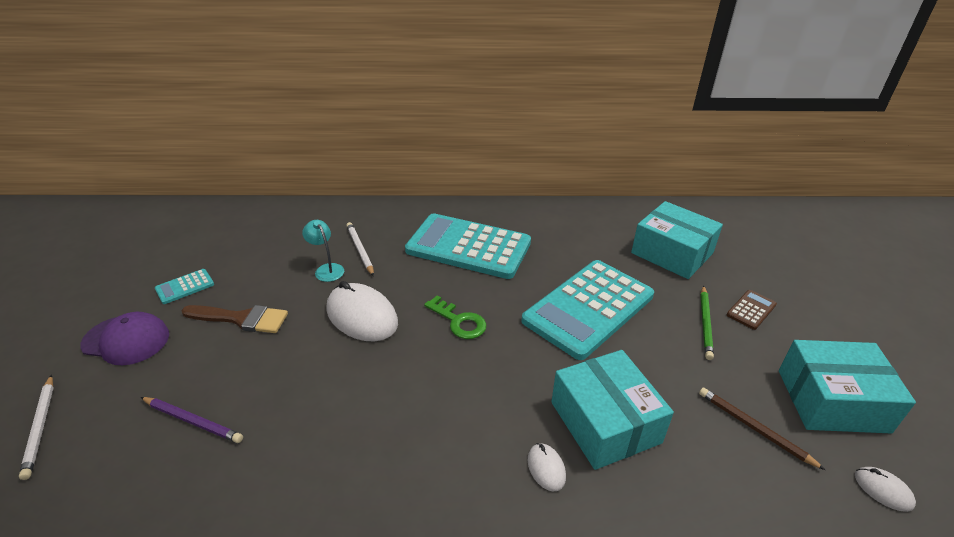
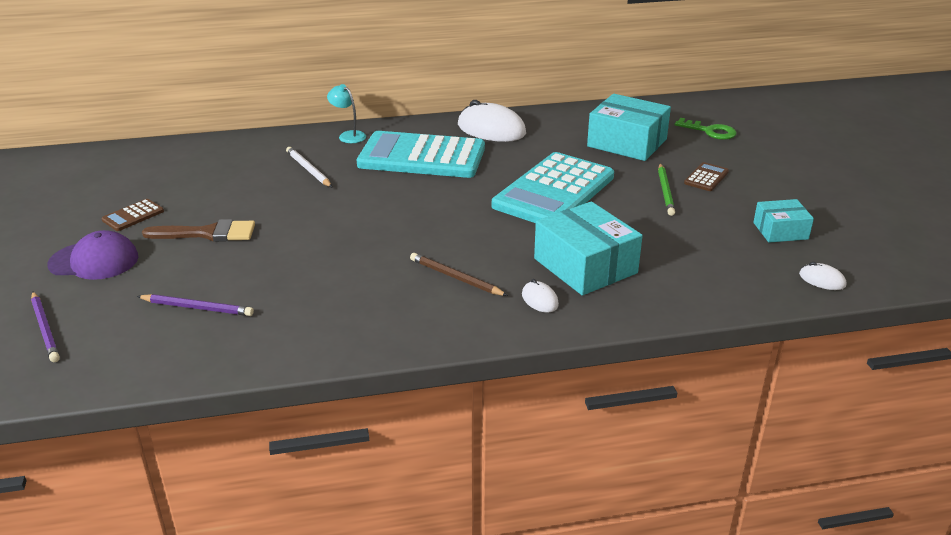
camera: 10 degrees left, 5 degrees down
(40, 427) = (45, 329): white pencil -> purple pencil
(185, 287) = (133, 216): turquoise calculator -> brown calculator
(327, 269) = (279, 188): turquoise lamp -> turquoise lamp (348, 135)
(362, 316) = (332, 219): white mouse -> white mouse (491, 129)
(459, 321) = (430, 213): green key -> green key (710, 131)
(754, 428) = (715, 255): brown pencil -> brown pencil (456, 278)
(832, 400) = (780, 231): turquoise box -> turquoise box, size x0.57

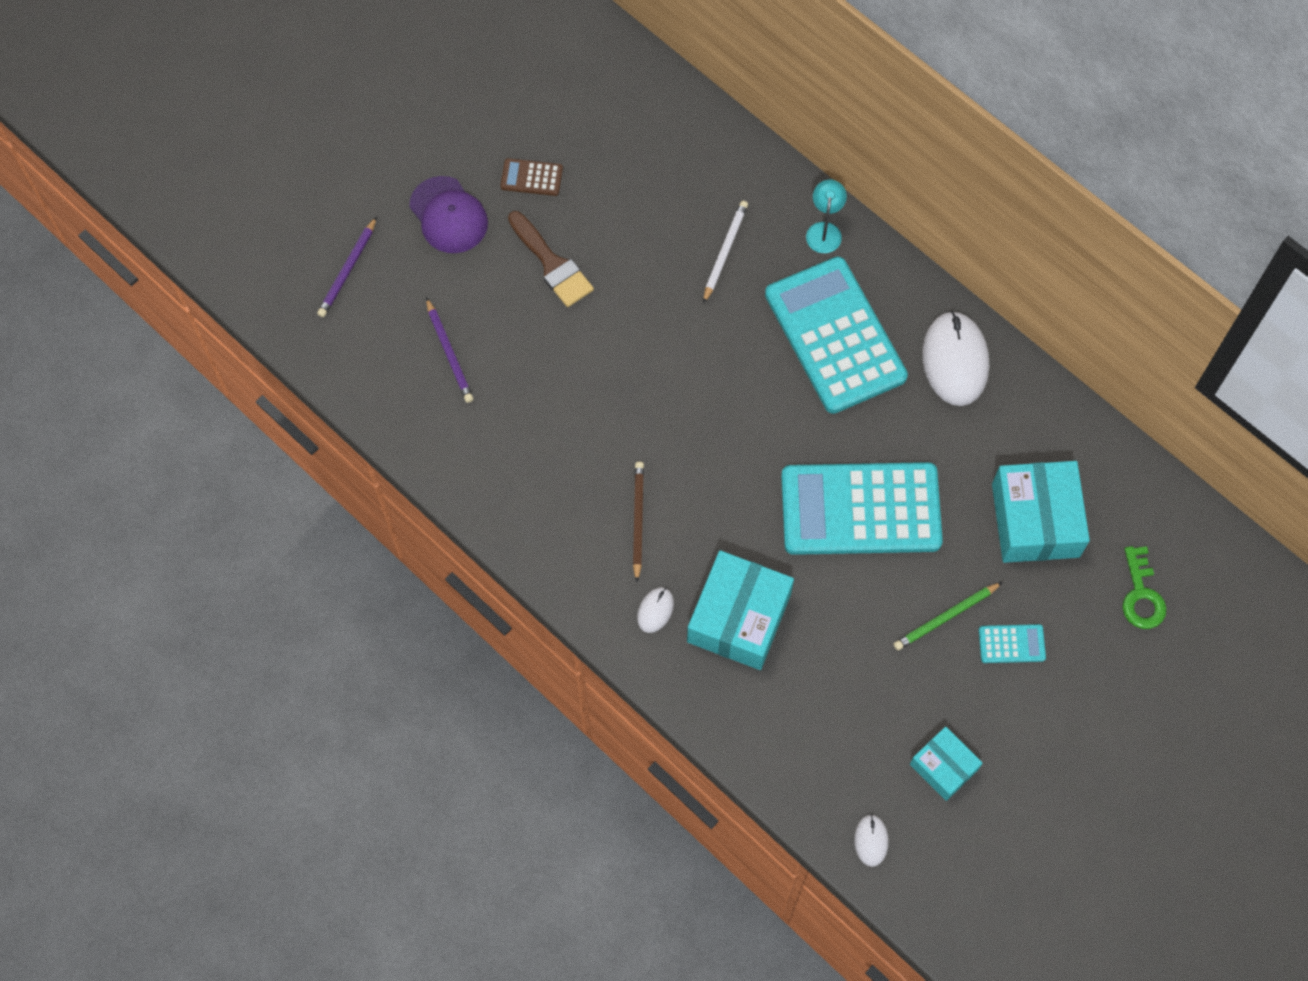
camera: 55 degrees right, 35 degrees up
(706, 177) = (1011, 644): brown calculator -> turquoise calculator

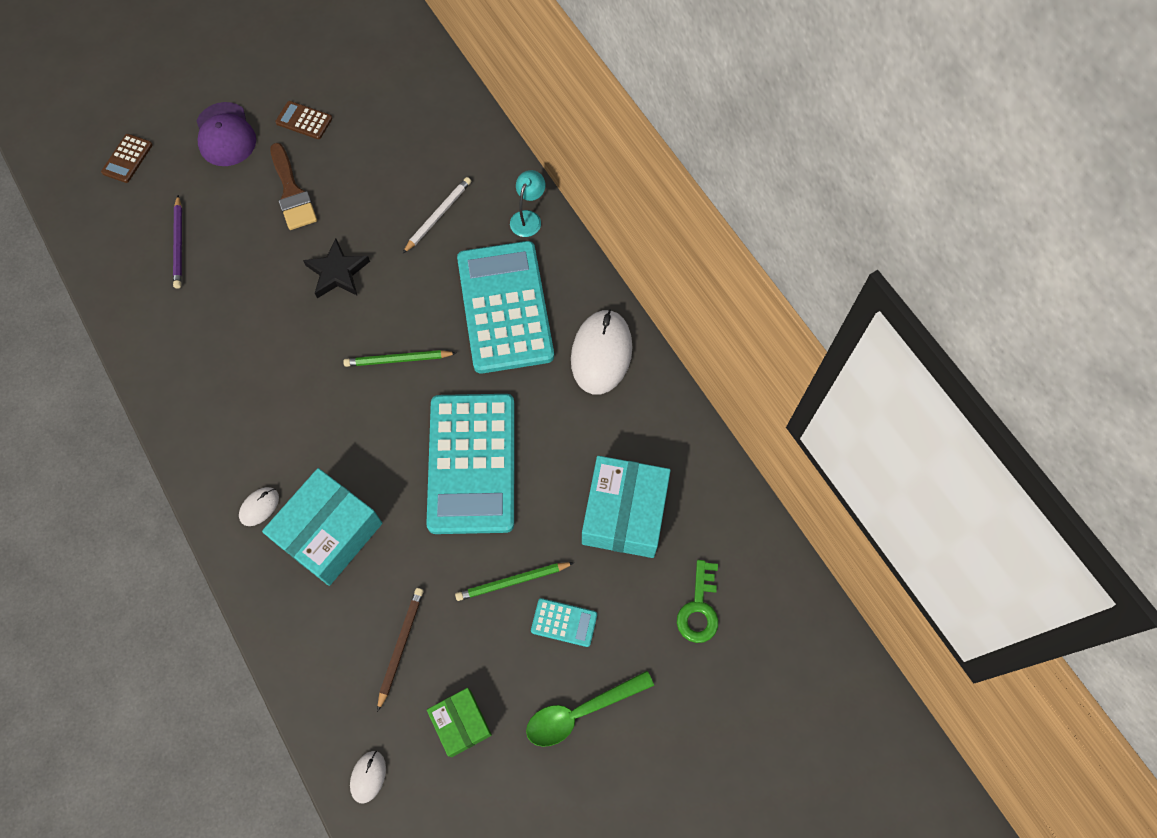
camera: 15 degrees right, 0 degrees up
(348, 269) = (127, 159): purple pencil -> brown calculator
(638, 342) = (337, 272): none -> black star
(638, 520) = (276, 423): brown pencil -> brown pencil (400, 646)
(742, 420) = (398, 359): none -> green pencil
(860, 509) = (472, 463): turquoise calculator -> turquoise calculator turned 105 degrees counterclockwise
(943, 767) = (461, 723): turquoise box -> green box
(1057, 724) = (580, 712): none -> green spoon

